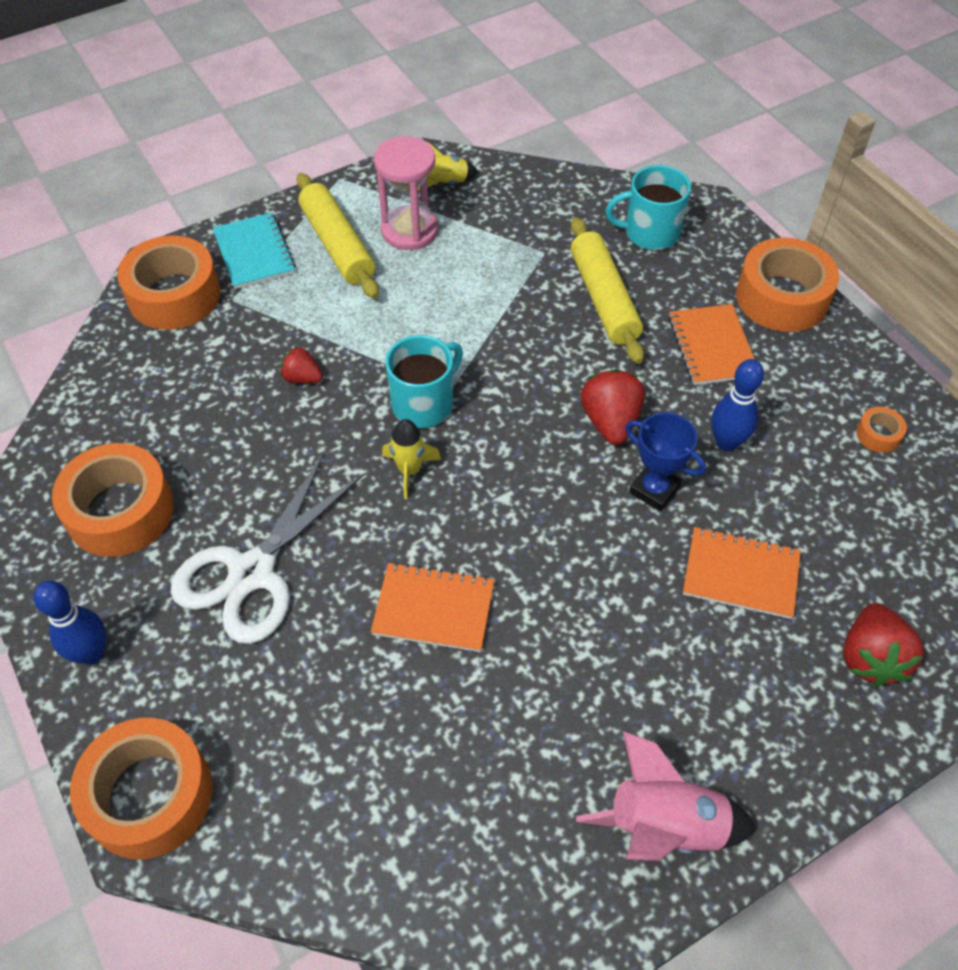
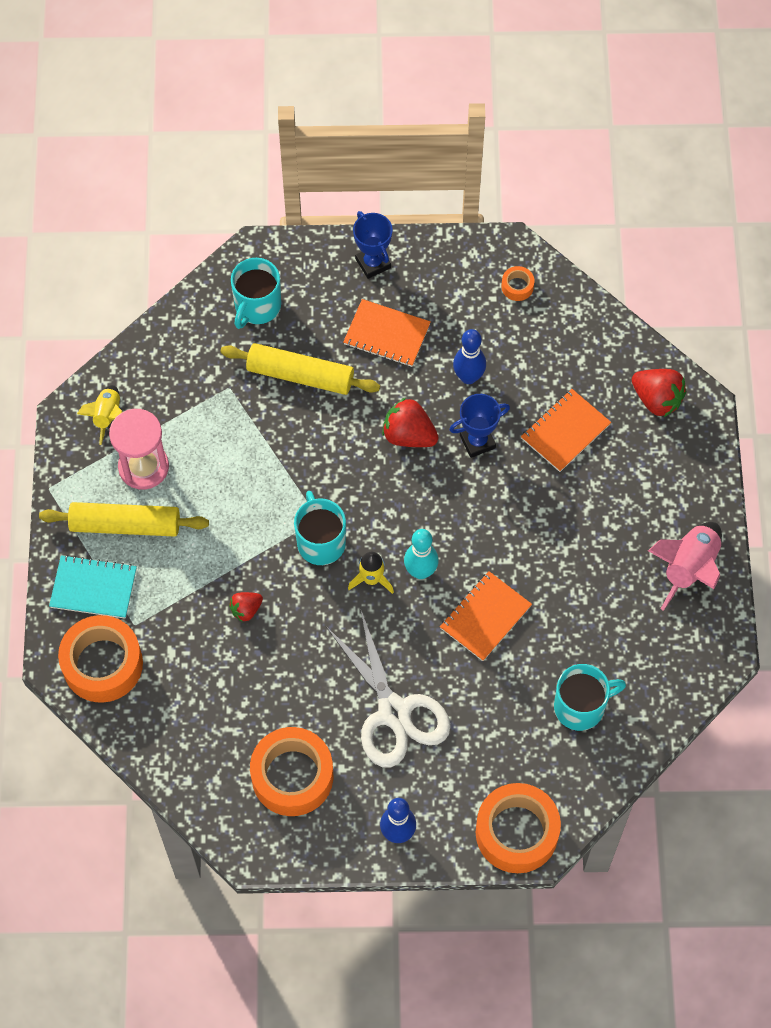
camera: 60 degrees left, 10 degrees up
(373, 785) = (580, 707): none -> turquoise mug
(450, 513) = (420, 571): none -> turquoise bowling pin
(782, 297) = (373, 263): orange tape -> blue trophy

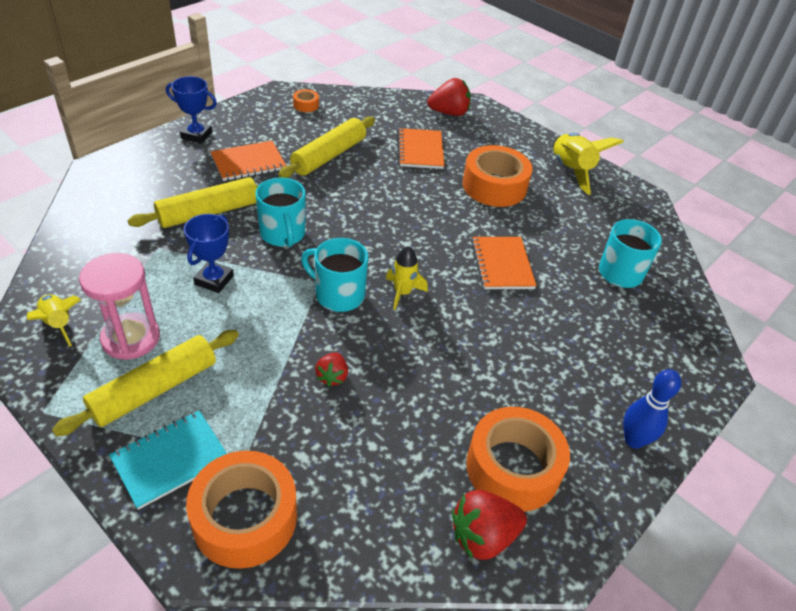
camera: 50 degrees left, 20 degrees down
(257, 306) = (131, 194): turquoise mug -> turquoise mug (282, 234)
(394, 712) = (523, 362): white scissors -> none
(409, 435) = (327, 202): red strawberry -> red strawberry (483, 536)
(420, 571) = (429, 267): turquoise bowling pin -> none
(468, 377) = (329, 156): blue bowling pin -> yellow rolling pin
(477, 441) = (375, 182): blue trophy -> blue trophy (214, 280)
(516, 832) = (695, 372): orange tape -> orange tape (494, 186)
(689, 568) = (571, 171): pink rocket -> yellow rocket

